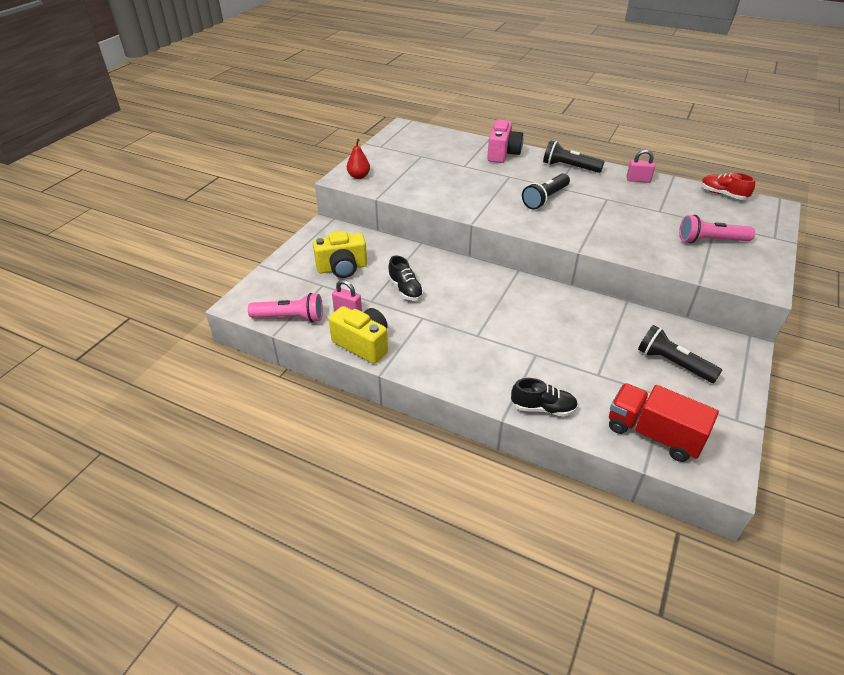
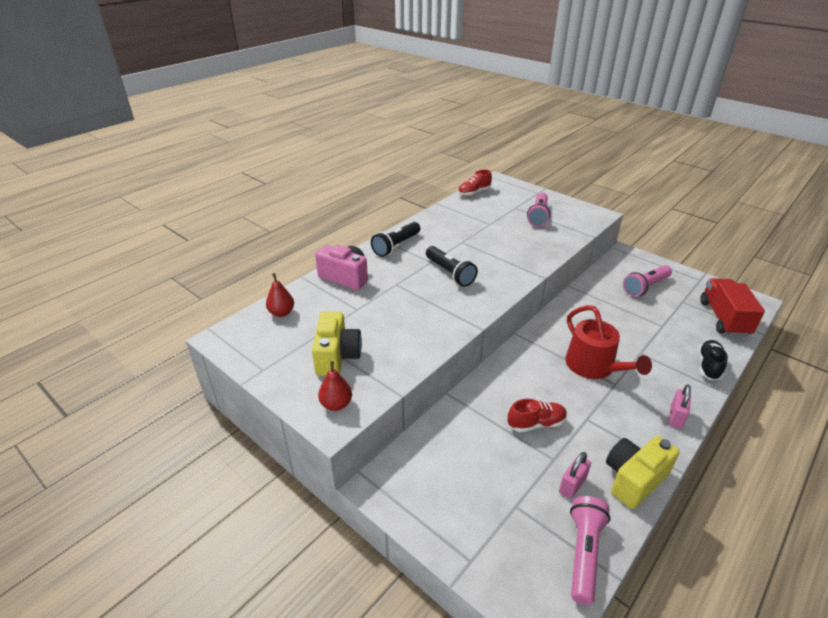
camera: 75 degrees left, 5 degrees down
(342, 268) = (482, 478): yellow camera -> yellow camera (337, 356)
(405, 289) = (536, 423): black shoe -> red shoe
(441, 139) = (281, 313): none -> red pear
(495, 321) = (594, 366): none -> red watering can
(638, 180) = (436, 219): pink padlock -> pink padlock (676, 417)
(653, 434) = (724, 318): red truck -> red truck turned 135 degrees clockwise
(673, 364) = (645, 287): black flashlight -> pink flashlight

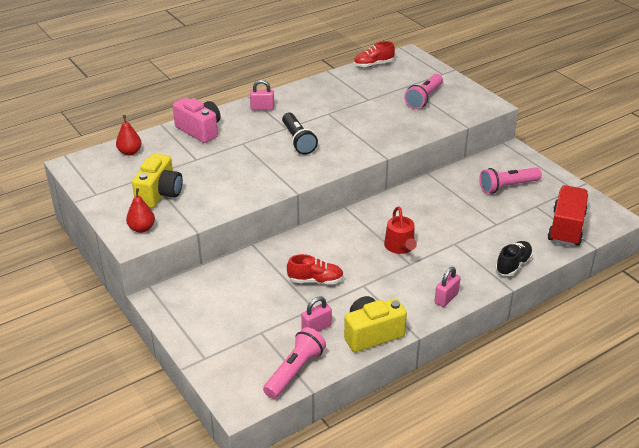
camera: 15 degrees right, 0 degrees up
(396, 246) = (262, 108): black flashlight -> pink padlock
(594, 366) = (400, 247): red watering can -> red watering can, size x0.66

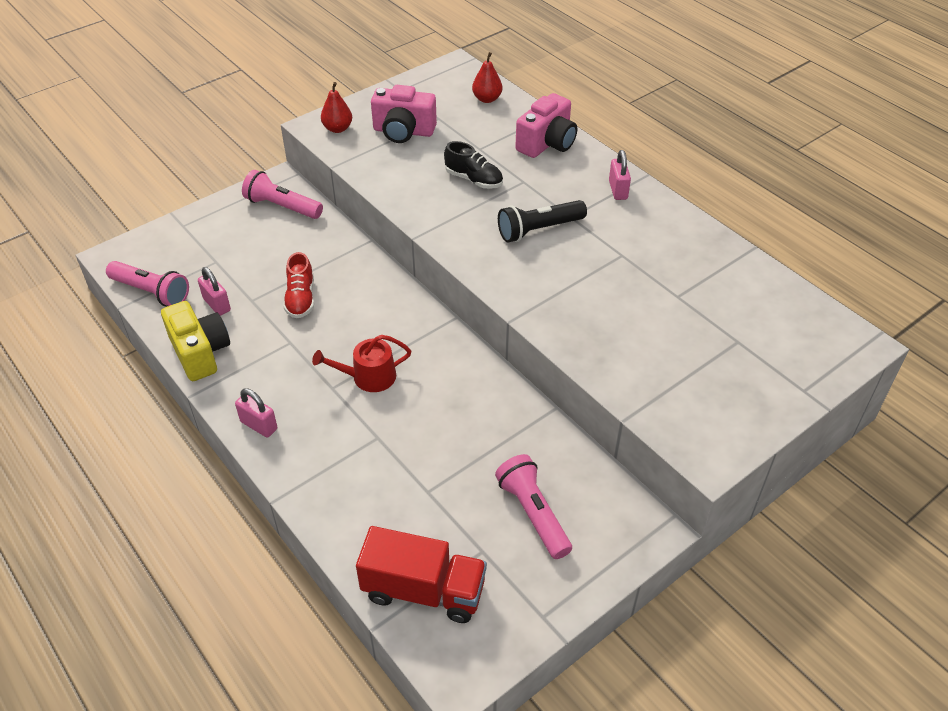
camera: 85 degrees right, 10 degrees up
(160, 194) = (403, 131): yellow camera -> pink camera
(373, 65) = (798, 299): red shoe -> none
(424, 98) = (703, 364): pink flashlight -> pink flashlight (282, 207)
(513, 265) = (327, 507): black shoe -> black shoe (474, 179)

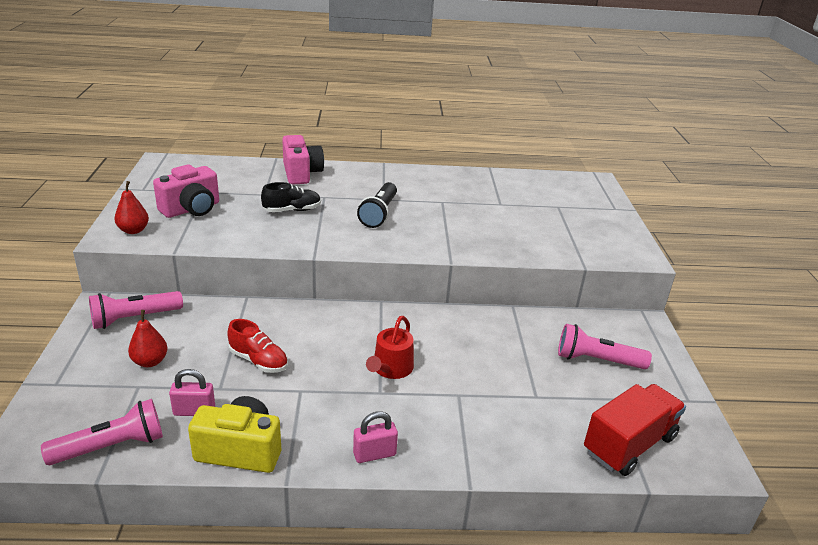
camera: 55 degrees left, 15 degrees down
(487, 99) = (218, 169): red pear -> red pear (150, 361)
(618, 190) = (383, 176): pink padlock -> none

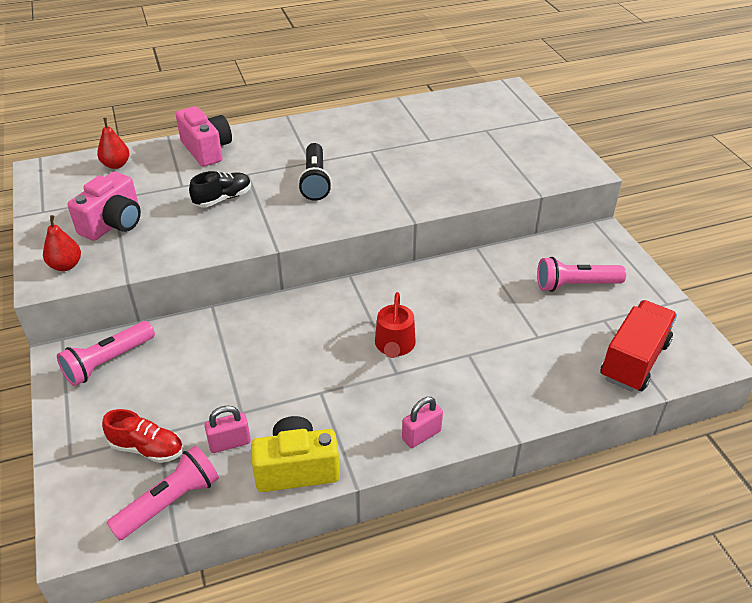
camera: 15 degrees left, 10 degrees up
(150, 361) = (154, 404): red pear -> red pear (116, 165)
(258, 361) = (263, 373): red shoe -> red shoe (147, 448)

